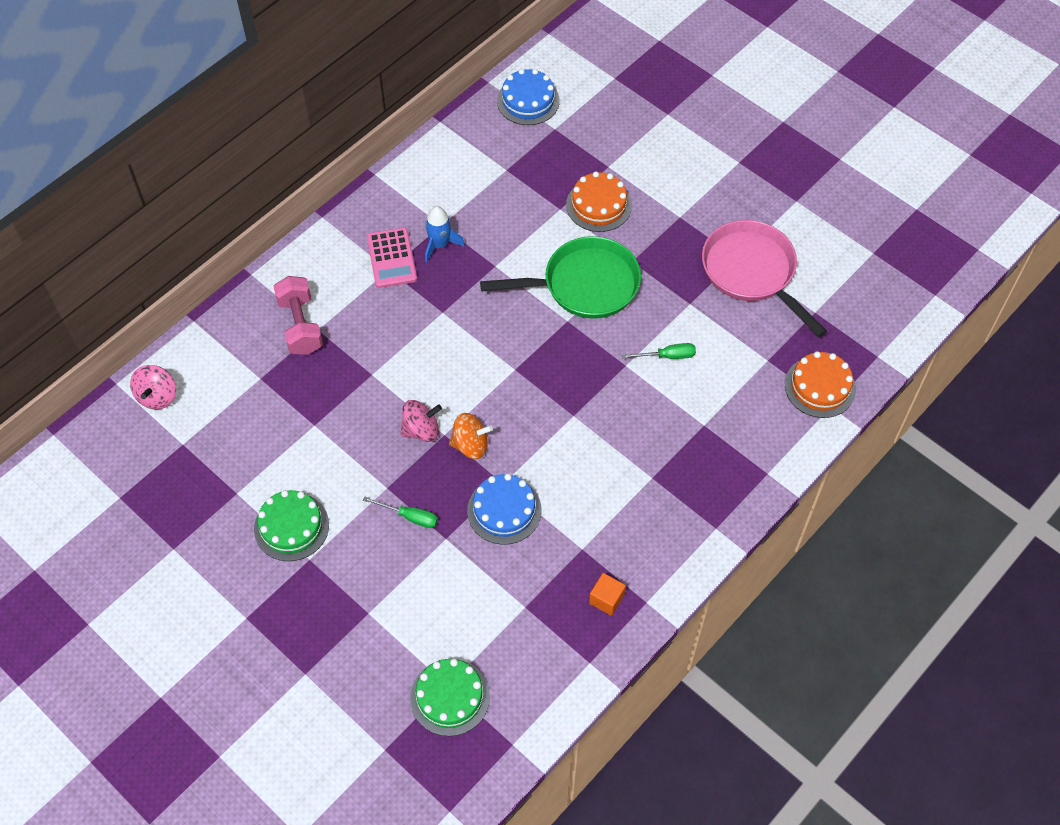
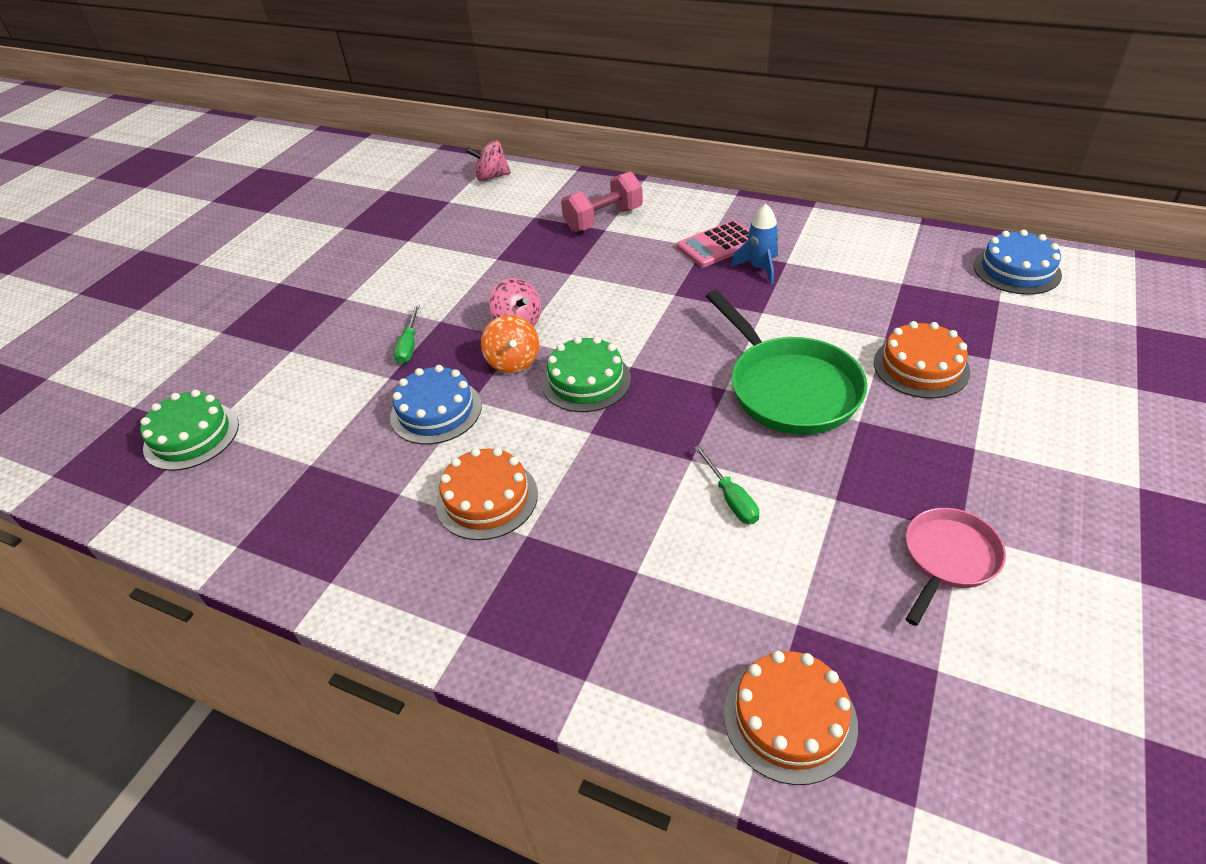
camera: 75 degrees right, 15 degrees down
(291, 526) = (379, 278): green cake -> green cake (586, 381)
(606, 599) = (329, 538): orange cube -> none
(610, 494) = (487, 498): none -> orange cake
(752, 272) = (948, 559): pink pan -> pink pan, size x0.59

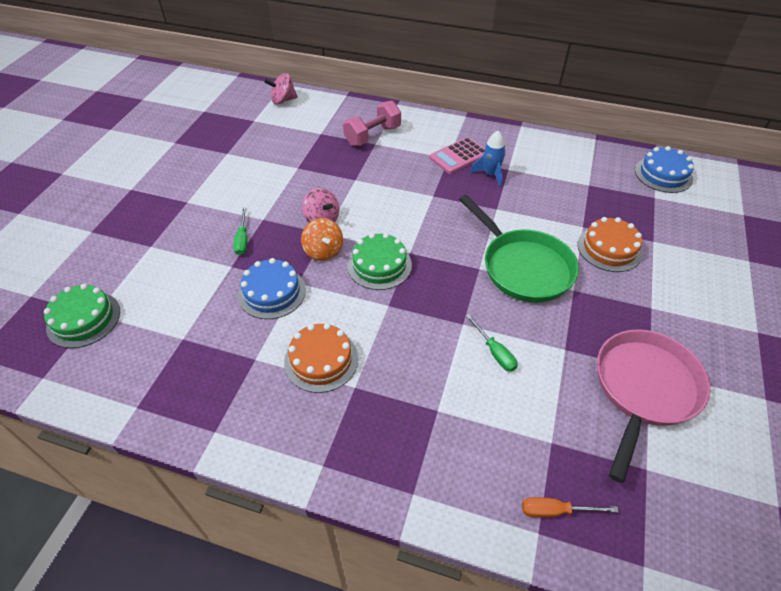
camera: 10 degrees left, 5 degrees up
(789, 718) = (555, 511): orange cake -> orange screwdriver
(948, 559) = (644, 389): pink pan -> pink pan, size x1.71

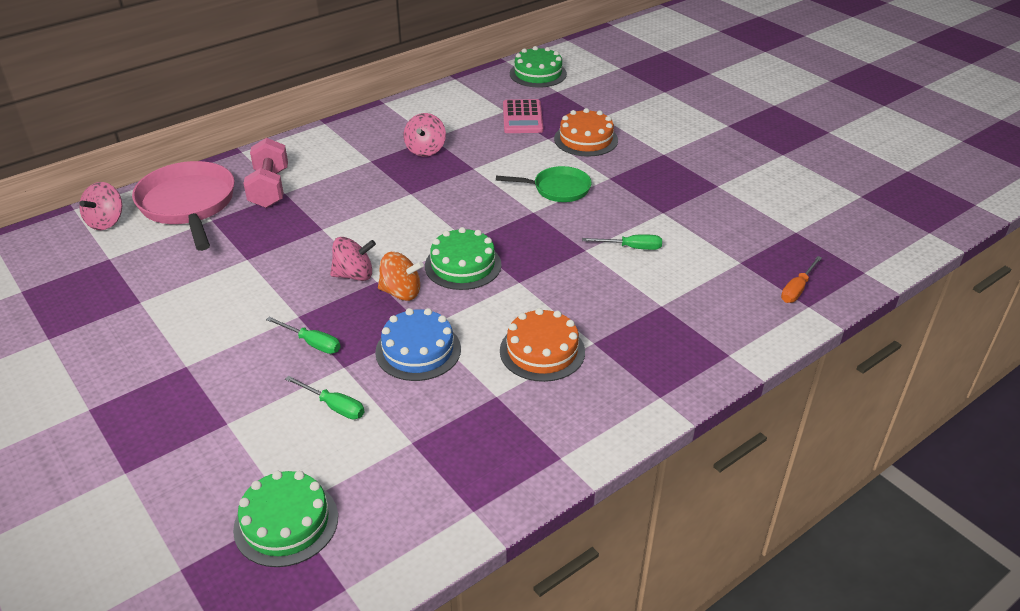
camera: 55 degrees left, 10 degrees down
(192, 283) = (334, 406): none -> green screwdriver
(459, 156) = (376, 154): pink calculator -> pink calculator (522, 117)
(490, 174) = (425, 150): blue rocket -> pink spinning top
(523, 267) = (557, 189): green pan -> green pan, size x0.59
(644, 389) = (731, 197): pink pan -> pink pan (189, 205)
(663, 174) = (538, 74): blue cake -> green cake

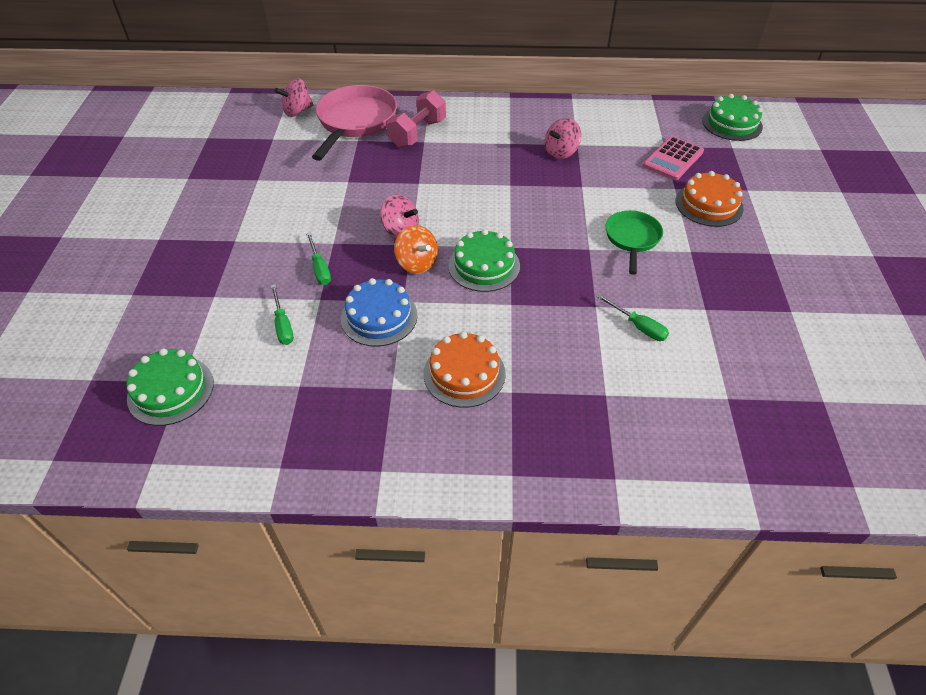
camera: 40 degrees right, 10 degrees up
(557, 189) = (632, 239): green pan -> green pan turned 120 degrees counterclockwise
(797, 289) = (756, 459): orange screwdriver -> none

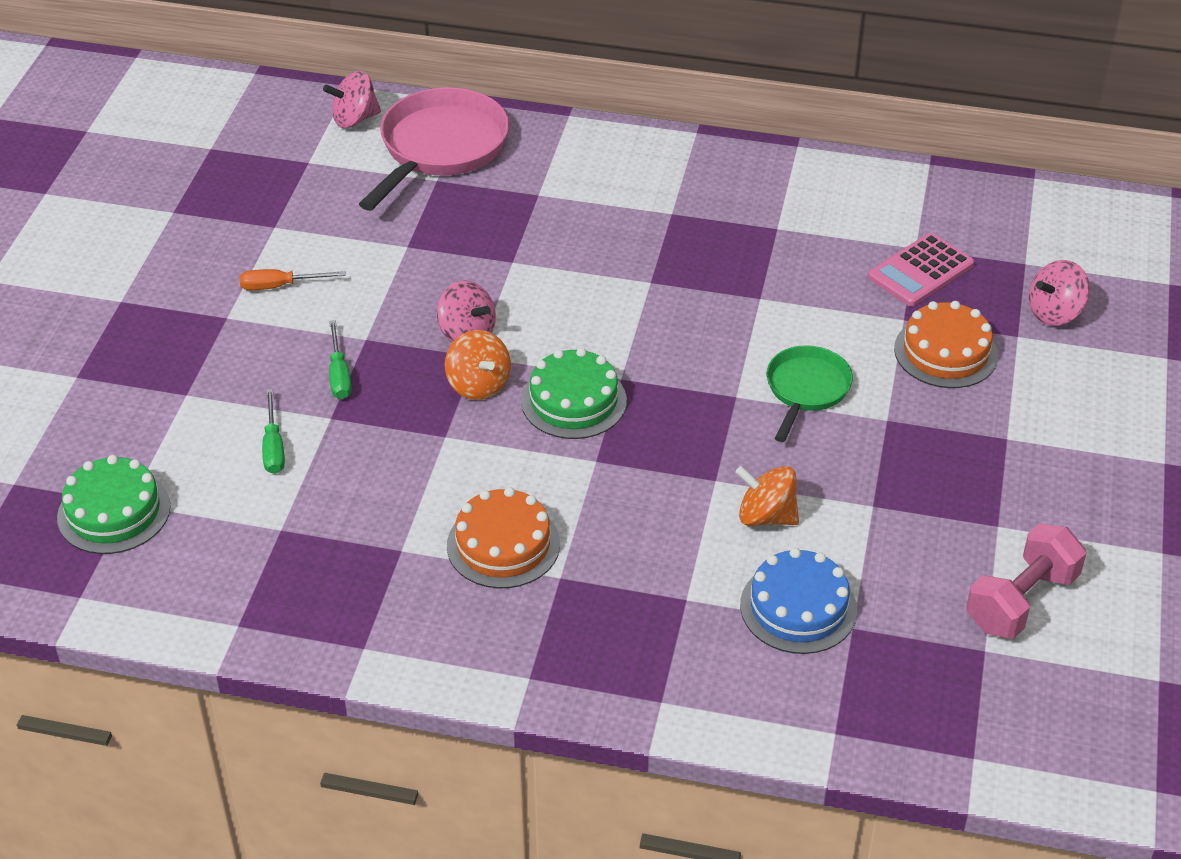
camera: 10 degrees right, 5 degrees down
(268, 216) = (280, 286): none -> orange screwdriver
(379, 317) = (406, 453): blue cake -> blue cake (798, 607)
(417, 133) = (532, 179): pink dumbbell -> pink dumbbell (1021, 601)
(561, 153) = (746, 239): pink spinning top -> pink spinning top (1054, 313)
(638, 326) = (766, 516): green screwdriver -> orange spinning top
(732, 124) = (1043, 222): green cake -> none

